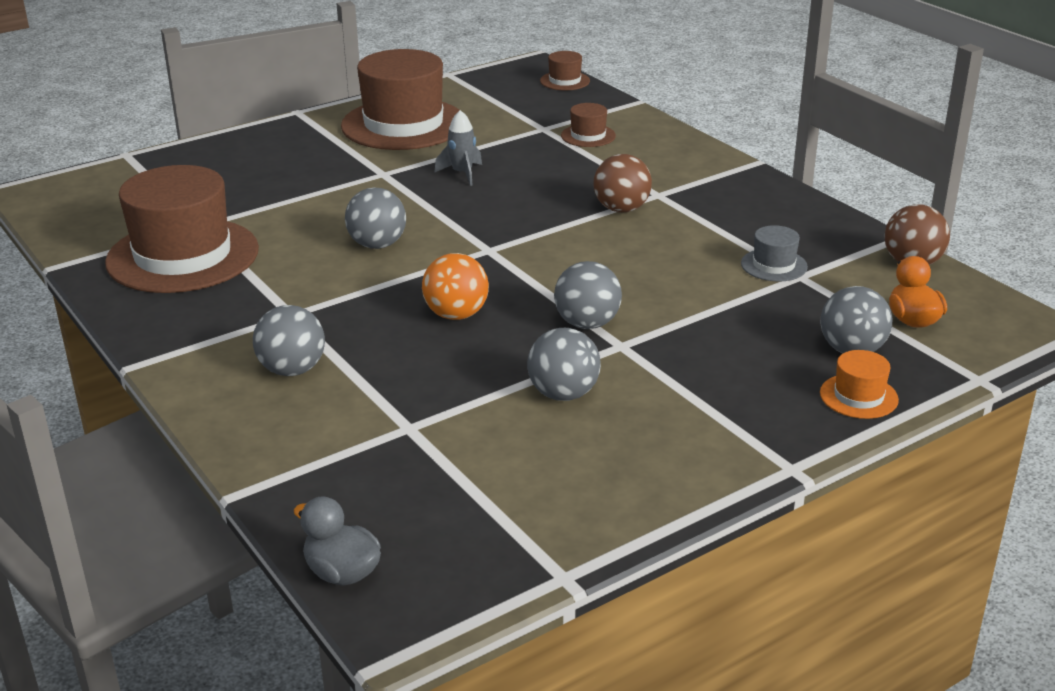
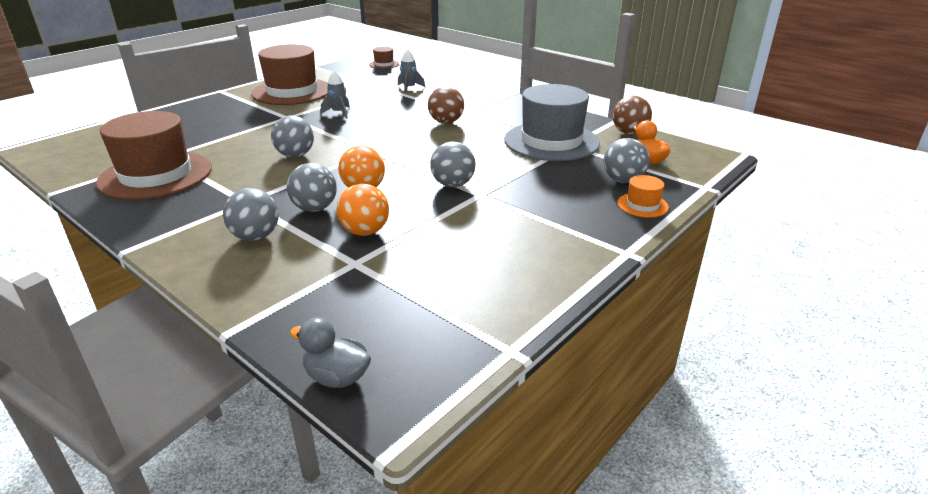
camera: 15 degrees left, 0 degrees up
(437, 383) = (365, 232): none -> orange ball
(563, 394) = (456, 227): grey ball -> grey ball (315, 208)
(588, 136) = (409, 88): brown hat -> grey rocket
(774, 265) = (551, 141): grey hat -> grey hat, size x2.32

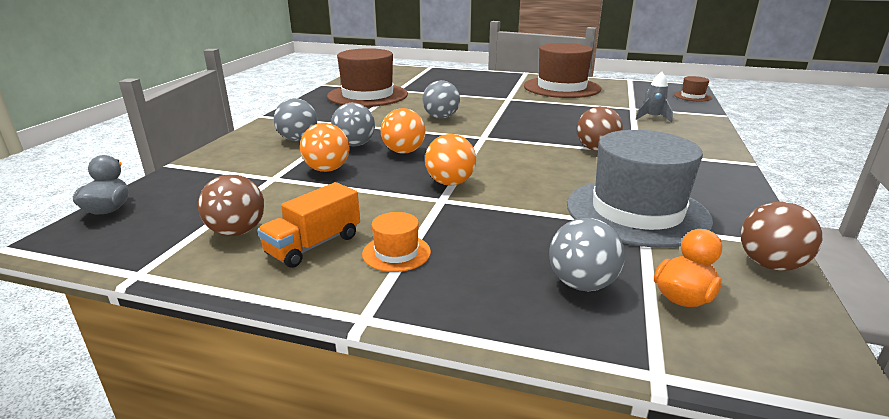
camera: 65 degrees right, 5 degrees down
(338, 113) = (544, 109): grey rocket -> none
(453, 184) = (450, 183): grey ball -> orange ball
(465, 292) = (237, 232): none -> brown ball
(516, 258) = (314, 245): none -> orange truck
(642, 205) = (517, 313): orange hat -> orange hat (396, 253)

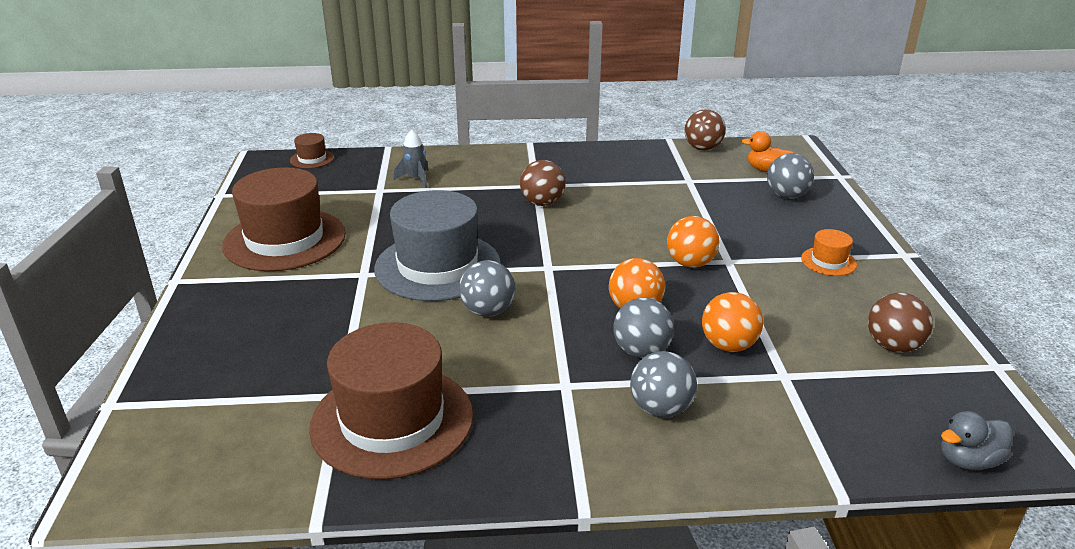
camera: 110 degrees left, 5 degrees up
(314, 245) = (862, 299): orange truck -> none
(636, 212) = (668, 183): grey hat -> grey hat (438, 266)

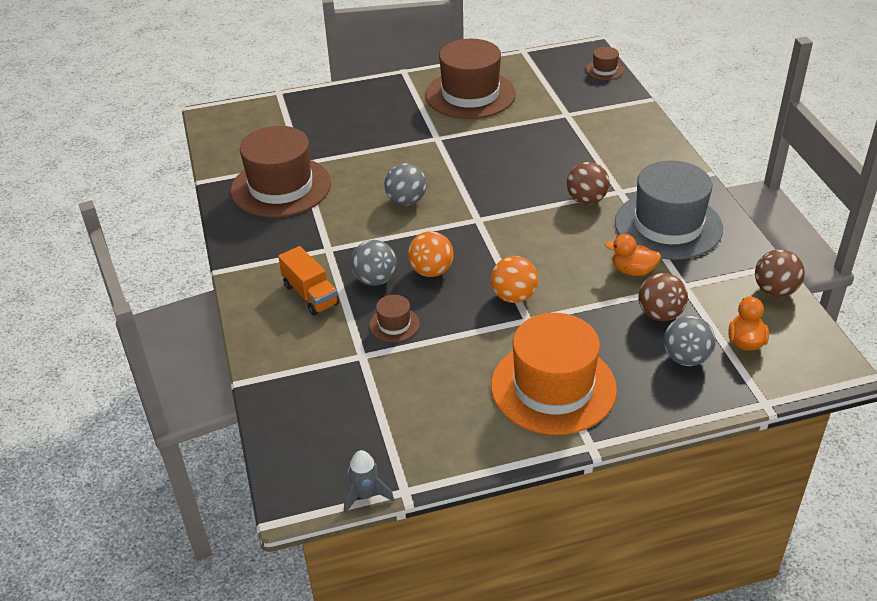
camera: 80 degrees right, 10 degrees up
(415, 179) = (596, 126): grey rocket -> grey rocket (366, 495)
(438, 266) = (459, 167): grey hat -> grey hat (668, 225)
(660, 409) = (310, 294): grey ball -> orange truck
(663, 199) = (632, 271): none -> orange duck
(728, 345) = (394, 324): orange ball -> brown hat
(828, 261) = (553, 387): orange hat -> orange hat, size x2.32
(893, 346) = (418, 423): brown ball -> brown ball (660, 314)
(968, 461) = (277, 454): grey duck -> none

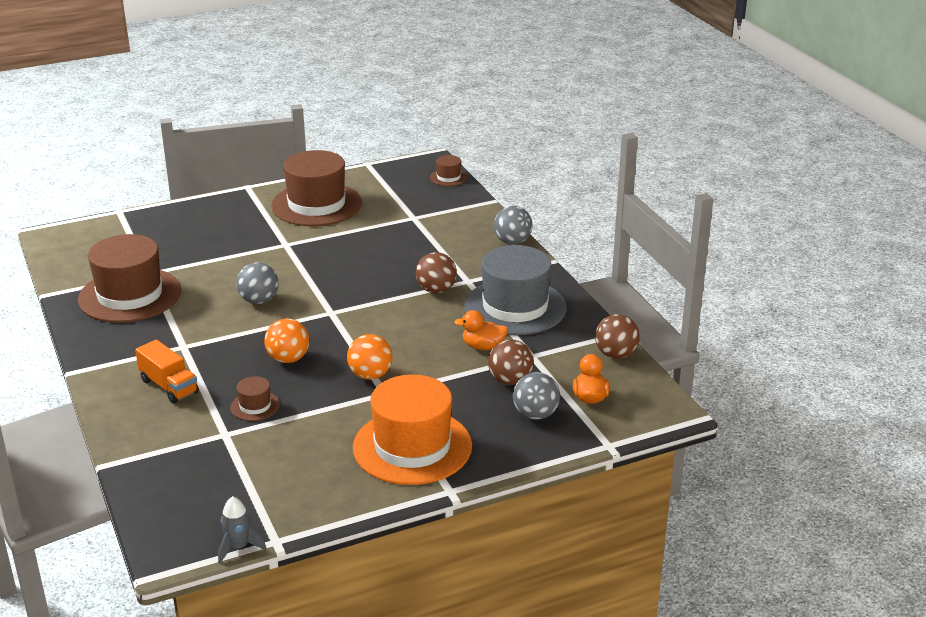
camera: 10 degrees left, 10 degrees down
(375, 280) = (233, 370): grey ball -> grey ball (512, 242)

